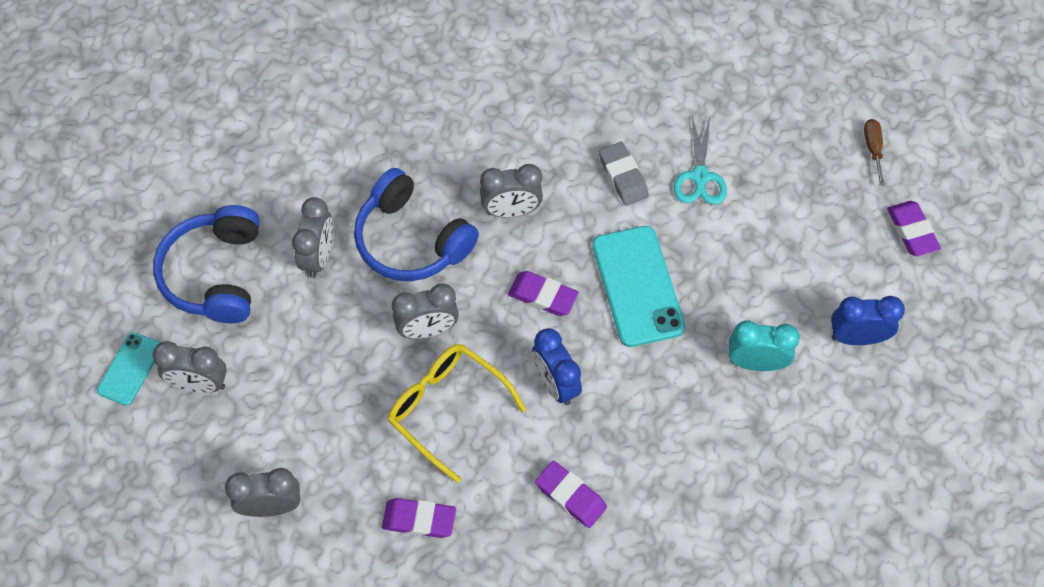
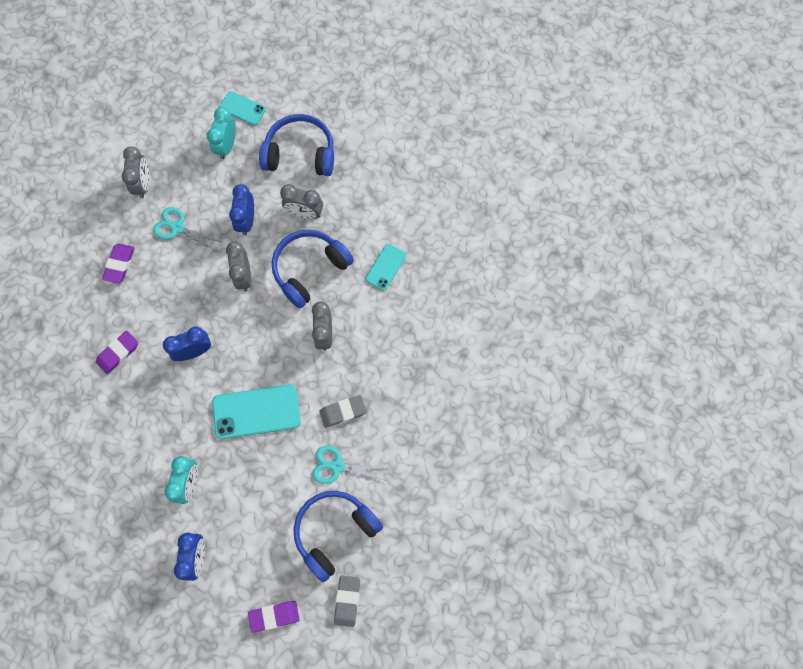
camera: 95 degrees right, 10 degrees up
(199, 384) = (226, 146): grey clock -> turquoise clock
(334, 337) = (246, 221): none -> blue clock
(349, 439) = (177, 228): none -> turquoise scissors
(401, 142) = (385, 267): none -> turquoise phone
(448, 409) = (187, 285): yellow glasses -> none
(543, 296) = (257, 349): purple eraser -> none
(788, 171) = (335, 532): none -> blue headphones
(873, 149) = (347, 601): brown screwdriver -> grey eraser

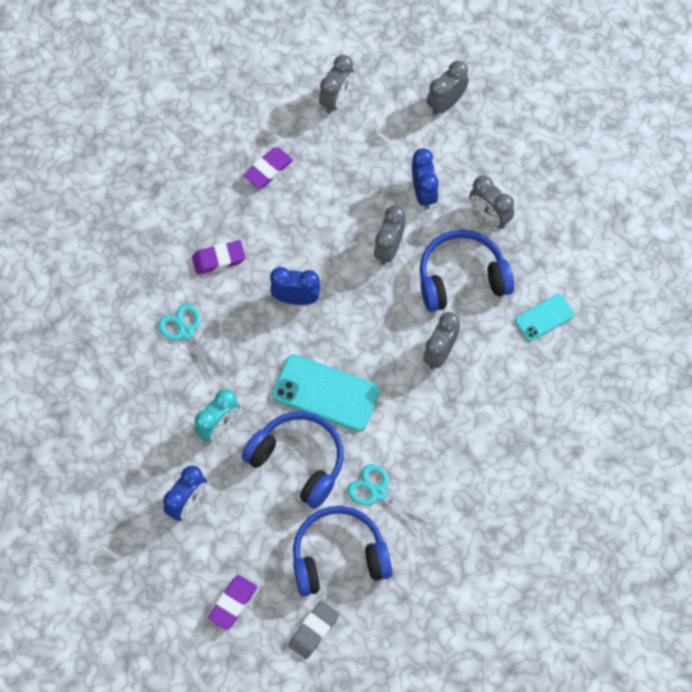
camera: 30 degrees right, 5 degrees down
(177, 228) = (348, 163): turquoise scissors -> turquoise scissors (186, 332)
(226, 146) = (446, 103): turquoise clock -> grey clock
(242, 108) = (484, 72): turquoise phone -> none
(246, 221) = (423, 192): blue clock -> blue clock turned 135 degrees clockwise
(274, 616) = (233, 603): purple eraser -> purple eraser turned 75 degrees counterclockwise
(300, 154) = (519, 151): blue headphones -> blue headphones (298, 461)
(343, 412) = (415, 442): grey eraser -> none

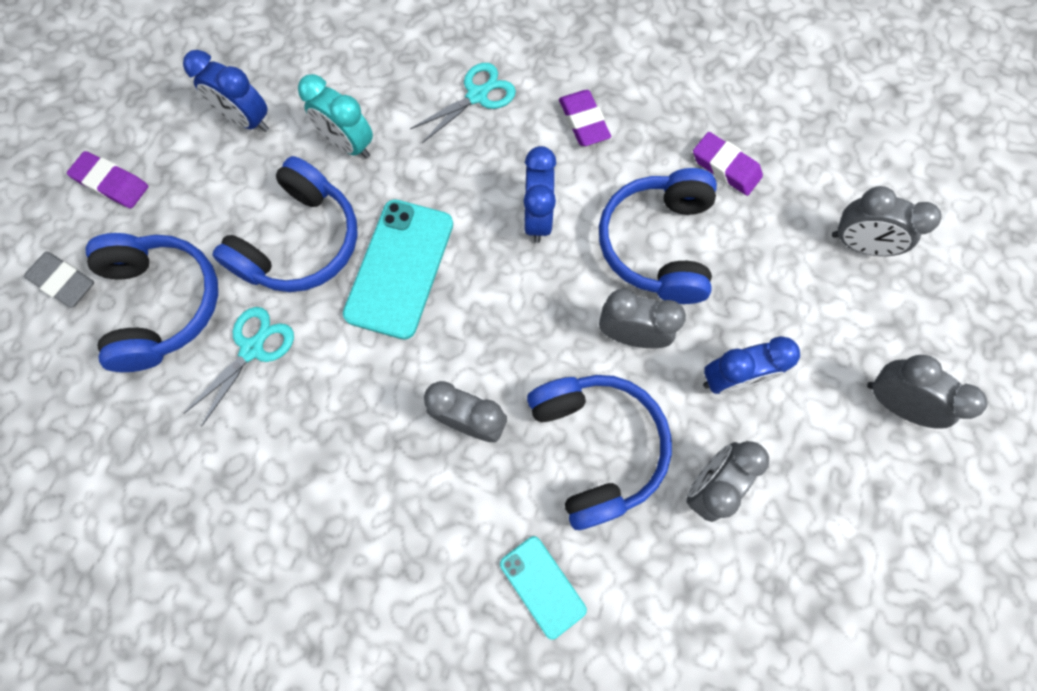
camera: 85 degrees right, 5 degrees up
(324, 222) = (657, 245): none -> blue headphones

